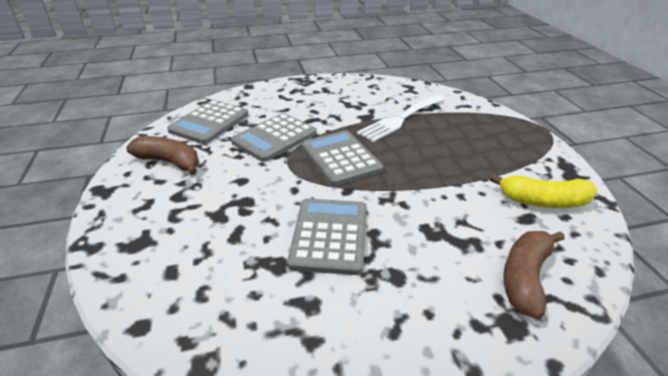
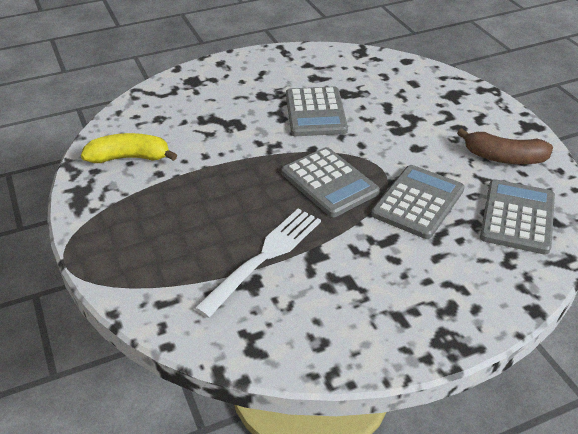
camera: 170 degrees right, 5 degrees up
(525, 277) = (174, 103): brown banana -> none

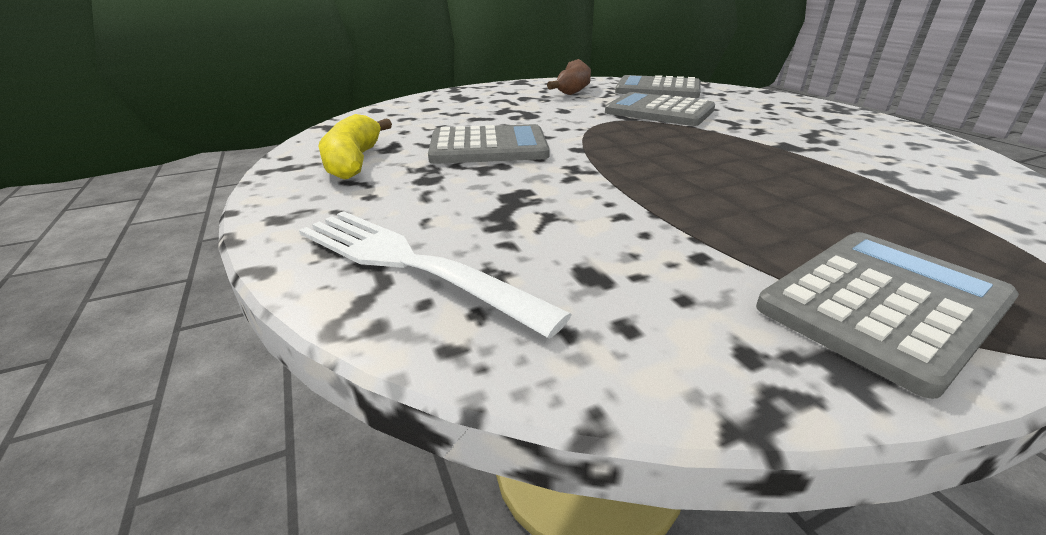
camera: 90 degrees left, 10 degrees down
(129, 158) = (666, 300): yellow banana -> yellow banana (354, 161)
(264, 257) = (825, 167): white fork -> white fork (409, 263)
(329, 183) = (648, 140): grey calculator -> grey calculator (883, 305)

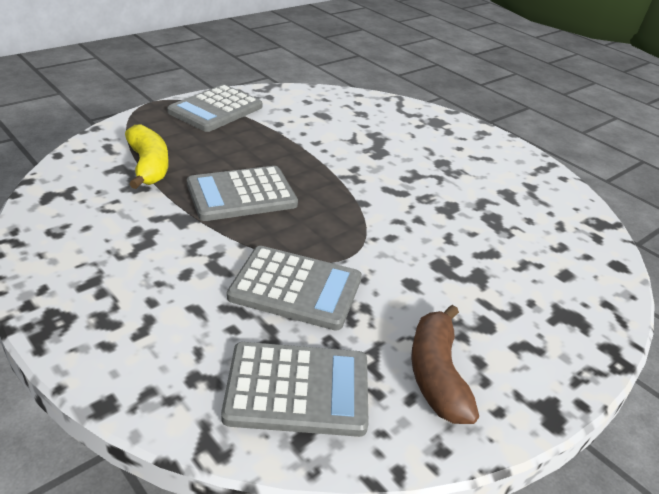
camera: 160 degrees right, 5 degrees up
(354, 161) = (509, 175): yellow banana -> yellow banana (148, 166)
(409, 263) = (397, 115): white fork -> none
(488, 147) = (433, 199): grey calculator -> grey calculator (241, 194)

